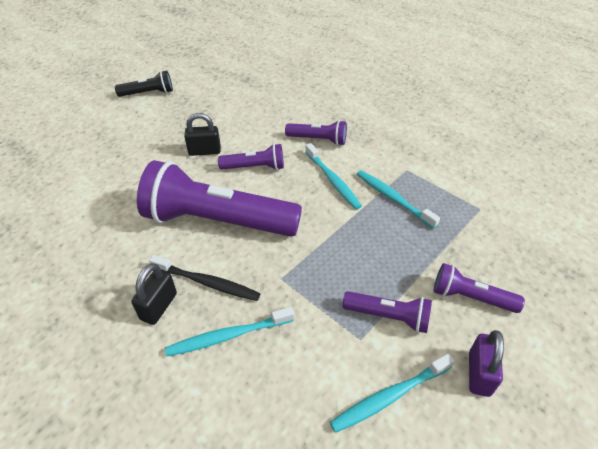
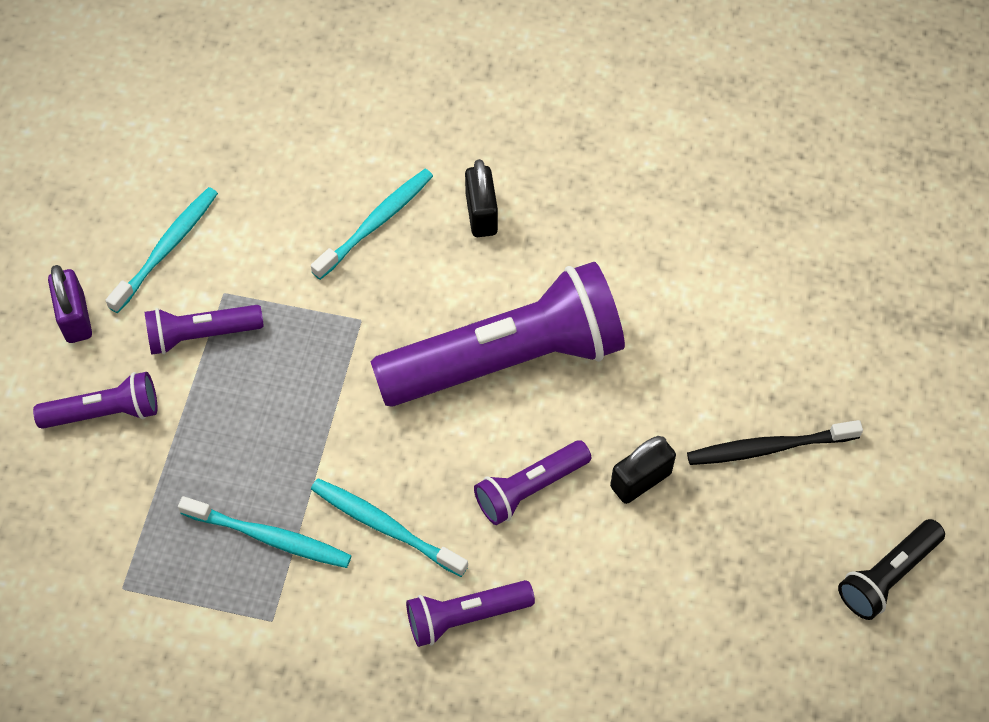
camera: 150 degrees right, 15 degrees up
(207, 283) = (448, 268): black toothbrush -> black toothbrush (768, 447)

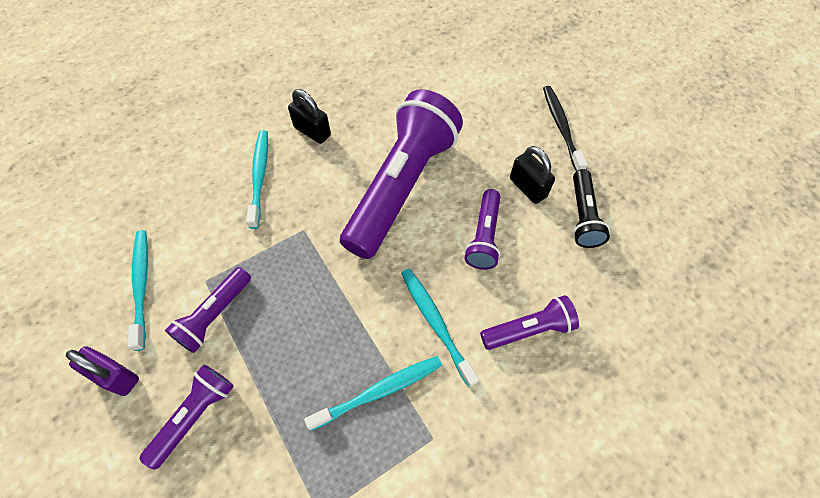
camera: 45 degrees left, 0 degrees up
(385, 526) = (435, 323): turquoise toothbrush -> turquoise toothbrush turned 75 degrees clockwise
(465, 616) = (529, 329): purple flashlight -> purple flashlight turned 135 degrees counterclockwise
(640, 480) = (528, 187): black padlock -> black padlock turned 45 degrees counterclockwise
(768, 447) = (561, 127): black toothbrush -> black toothbrush turned 135 degrees clockwise
(887, 575) = (669, 138): black flashlight -> black flashlight (582, 216)

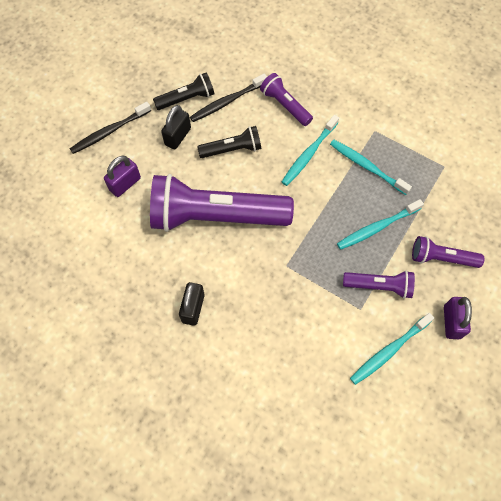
camera: 115 degrees left, 5 degrees up
(260, 176) = (257, 324): turquoise toothbrush -> turquoise toothbrush (377, 227)
(484, 237) = (232, 149): purple flashlight -> black flashlight
(485, 121) = (125, 184): none -> purple padlock
(561, 259) = (227, 102): none -> black toothbrush

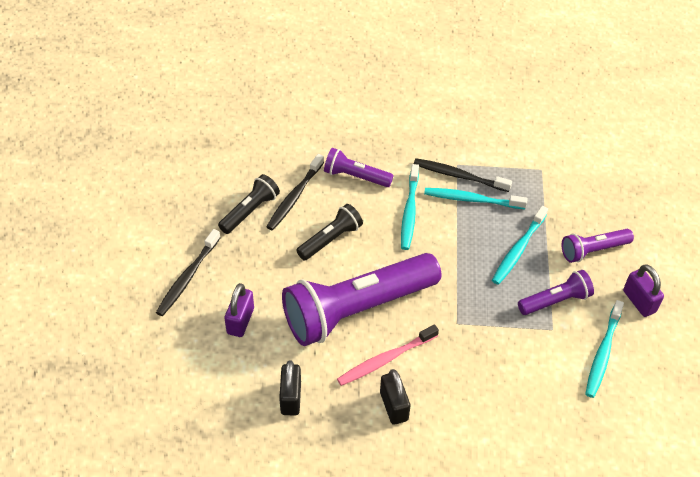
camera: 30 degrees left, 15 degrees down
(177, 136) = (265, 251): black padlock -> black padlock (290, 398)
(211, 267) = (385, 359): none -> pink toothbrush
(369, 141) = (459, 176): none -> black toothbrush

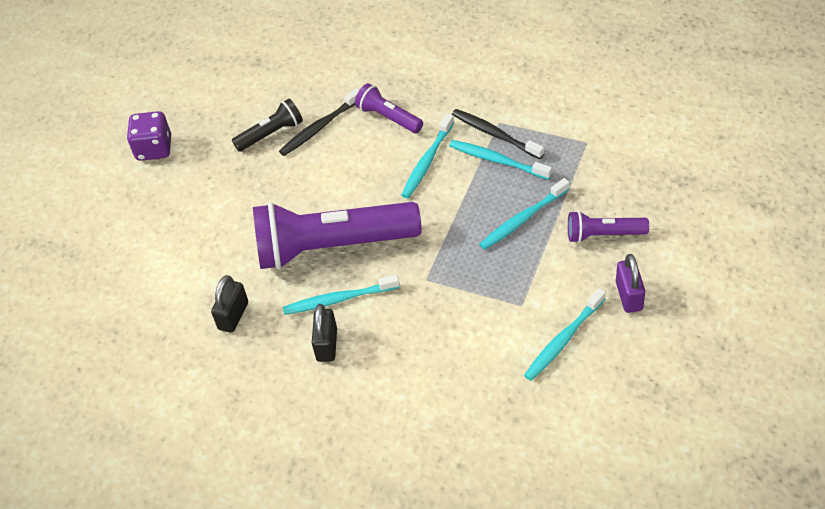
camera: 25 degrees right, 0 degrees up
(138, 246) = (154, 149): none -> purple dice
(187, 277) = (187, 186): black toothbrush -> none
(240, 321) = (218, 235): purple padlock -> none
(331, 239) = (336, 175): black flashlight -> none
(385, 359) = (338, 299): pink toothbrush -> turquoise toothbrush
(555, 301) = (538, 278): purple flashlight -> none

